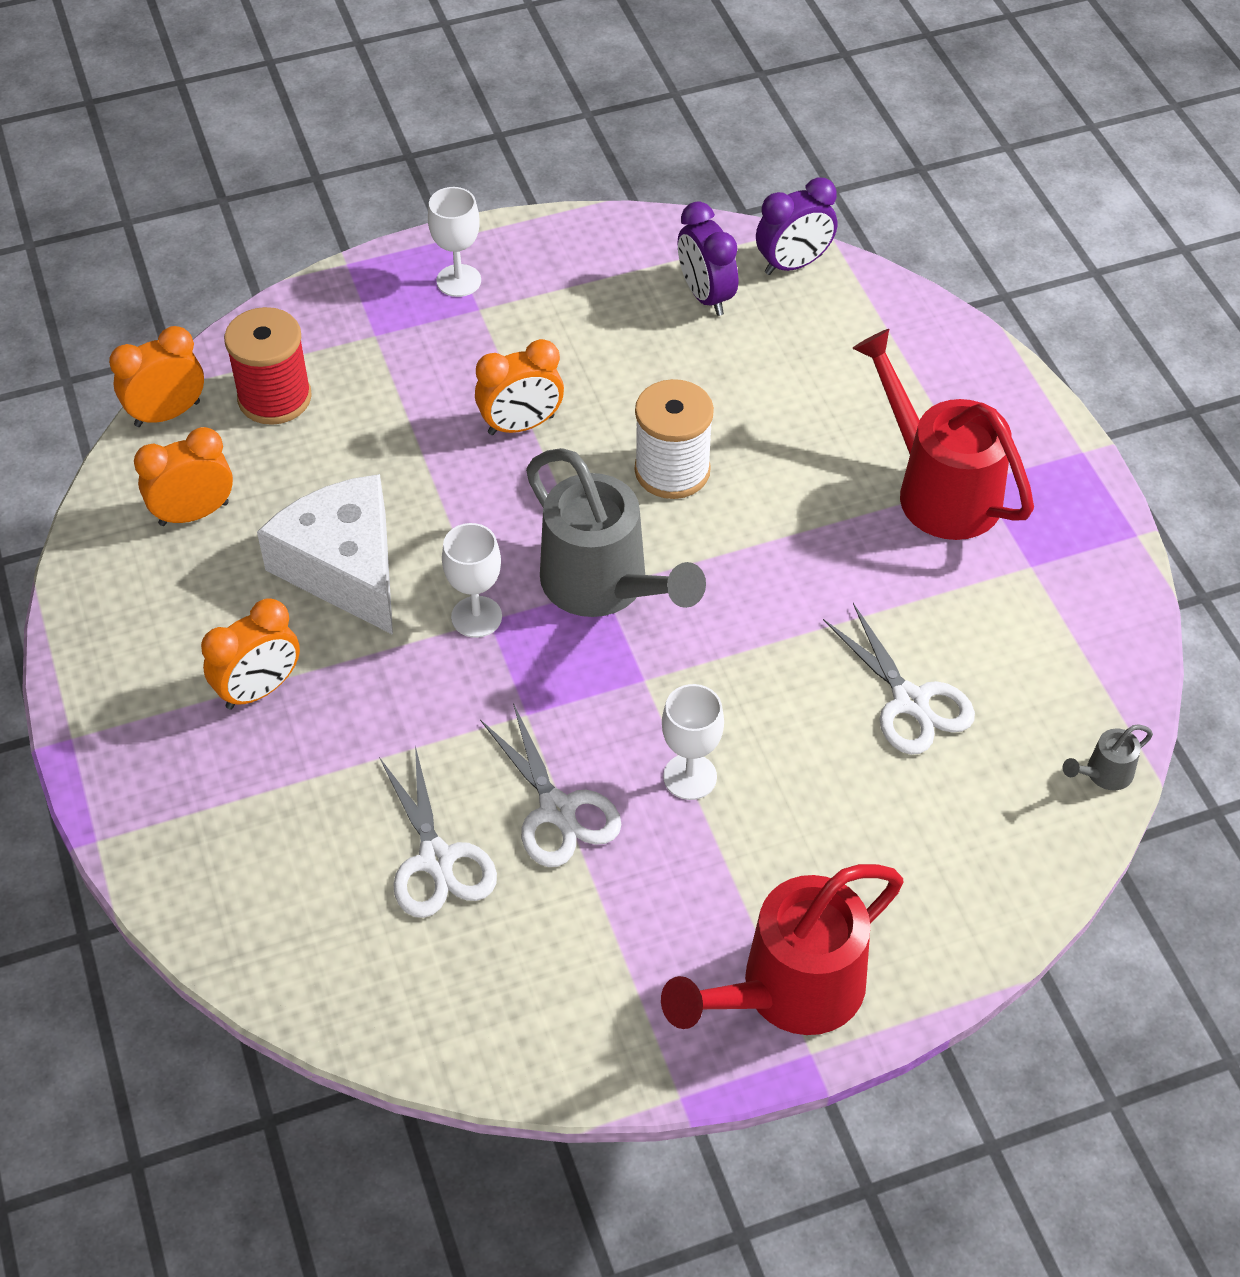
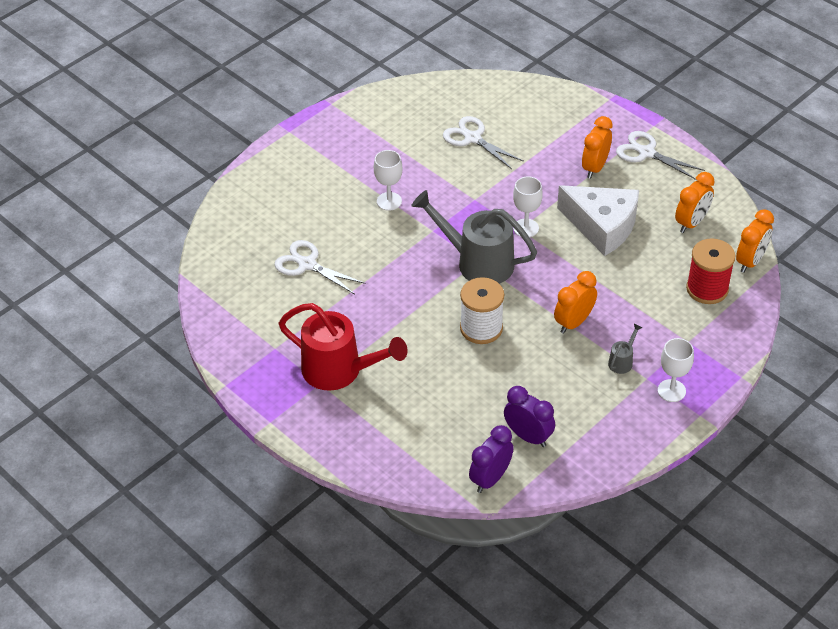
camera: 155 degrees right, 5 degrees down
(557, 810) = (437, 171): white scissors -> white scissors (646, 153)
(787, 991) = (308, 146): red watering can -> none
(1103, 774) = (207, 266): grey watering can -> grey watering can (622, 361)

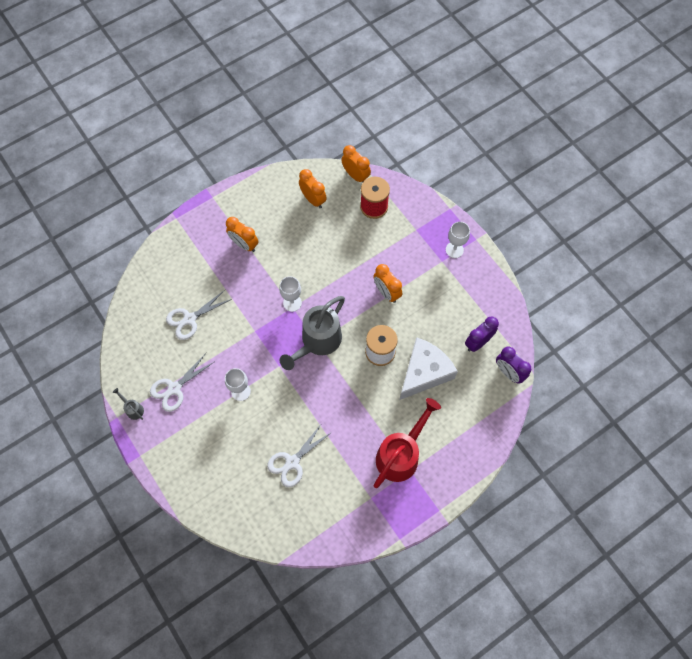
camera: 80 degrees left, 20 degrees up
(602, 226) = (303, 254): white cheese -> white cheese (424, 372)
(622, 361) = (425, 271): grey watering can -> grey watering can (133, 409)
(646, 153) = (239, 208): white scissors -> white scissors (174, 388)

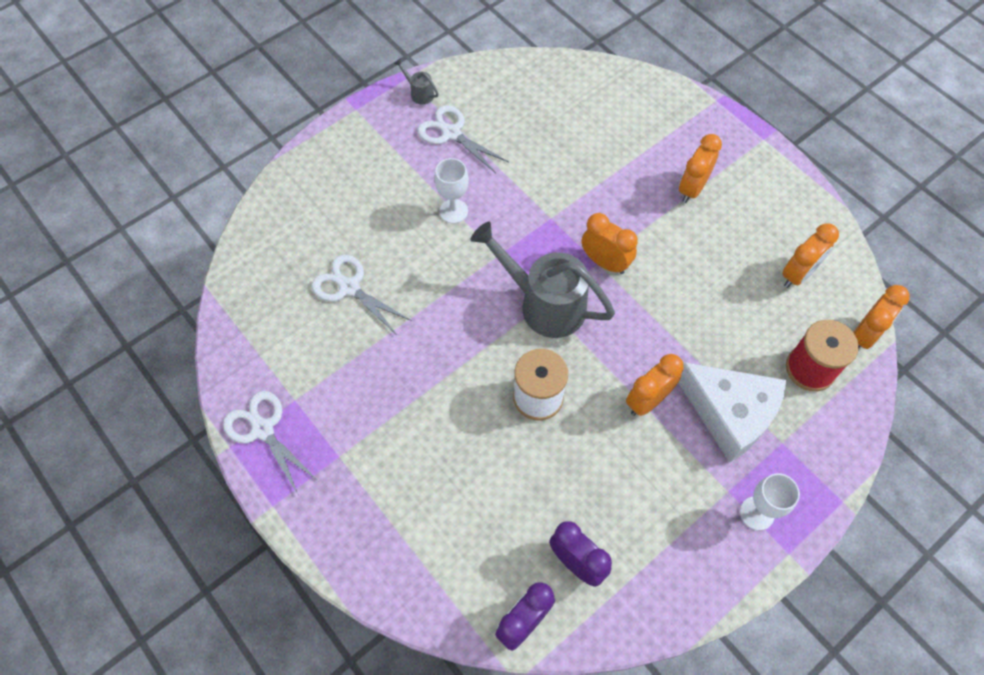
camera: 85 degrees right, 5 degrees down
(133, 409) = (419, 93): grey watering can -> grey watering can turned 90 degrees counterclockwise
(190, 319) = (558, 137): white scissors -> white scissors (263, 430)
(292, 303) = (605, 262): white goblet -> orange clock
(401, 454) = (365, 441): red watering can -> none
(424, 372) = (509, 471): white cheese -> white cheese (730, 414)

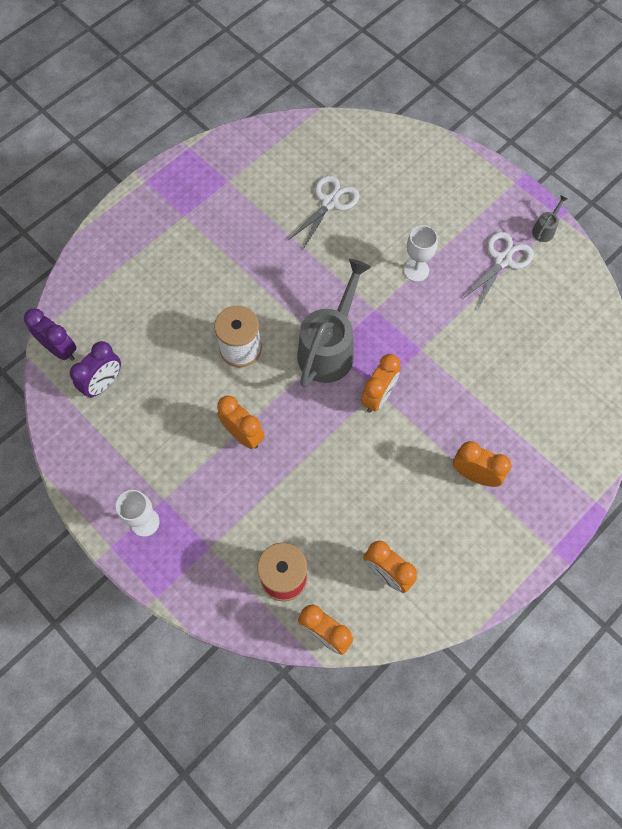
camera: 85 degrees right, 5 degrees up
(263, 430) = (203, 165): white scissors -> none
(730, 414) = (234, 503): white cheese -> none

